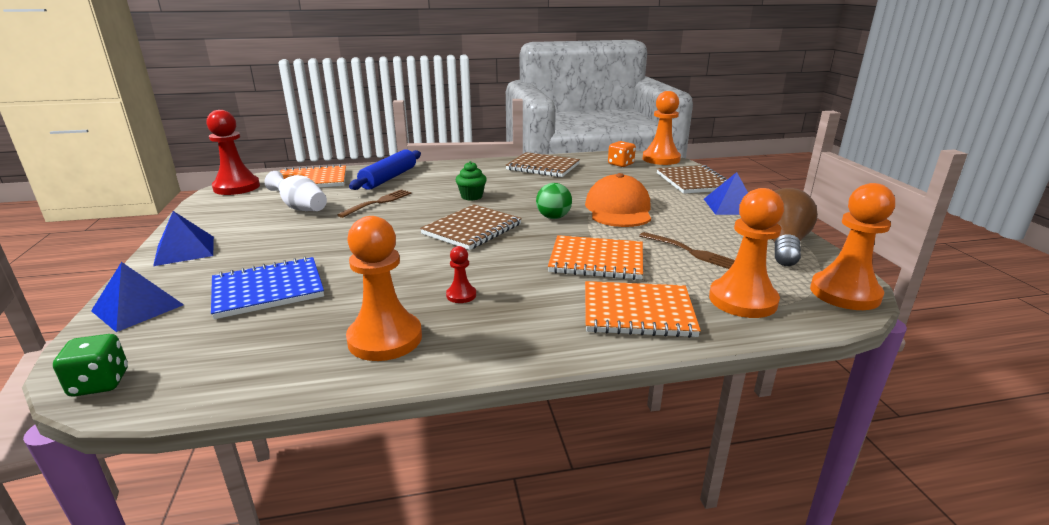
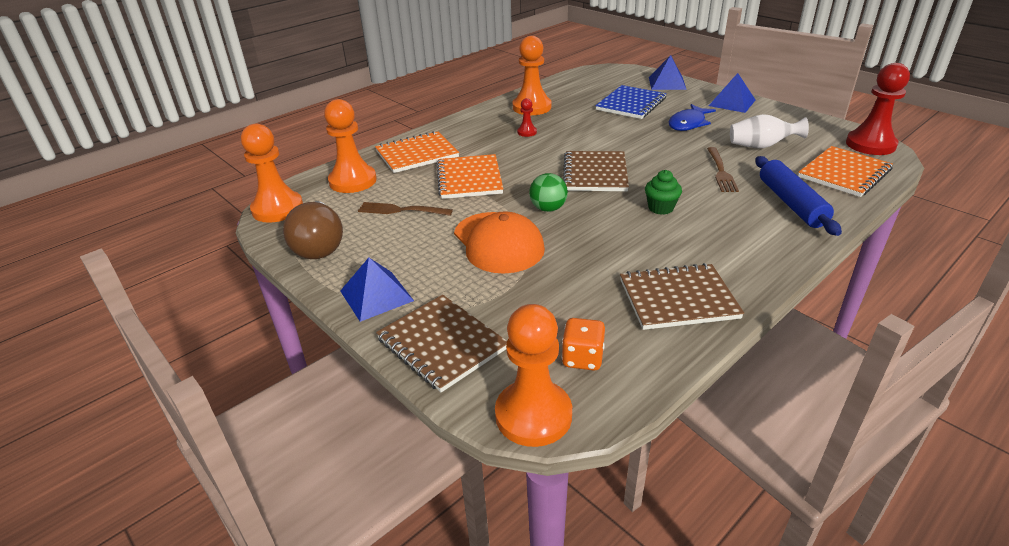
camera: 150 degrees right, 10 degrees up
(100, 383) = (608, 70): green dice -> none
(288, 244) = (688, 123): none -> blue fish
(596, 260) = (469, 179): orange notebook -> orange notebook turned 75 degrees counterclockwise

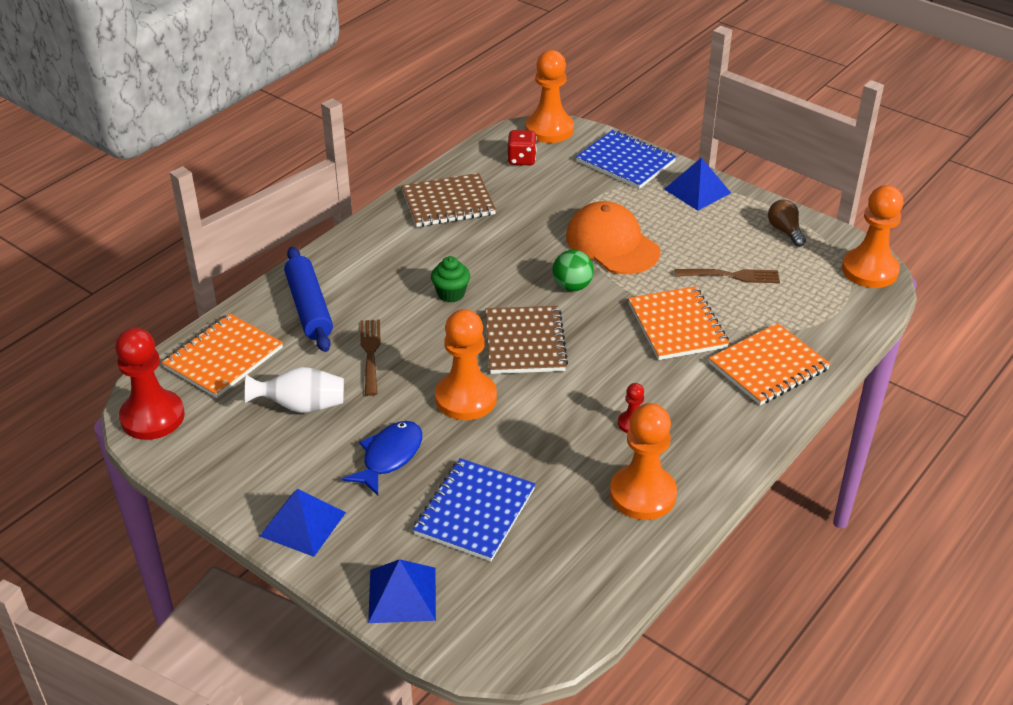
camera: 170 degrees right, 5 degrees up
(319, 245) = (785, 231): brown light bulb -> brown light bulb, size x0.56
(353, 181) = (818, 314): orange pawn -> orange pawn (466, 398)
(442, 344) = (625, 162): brown notebook -> blue notebook
(582, 358) = (521, 159): orange dice -> red dice

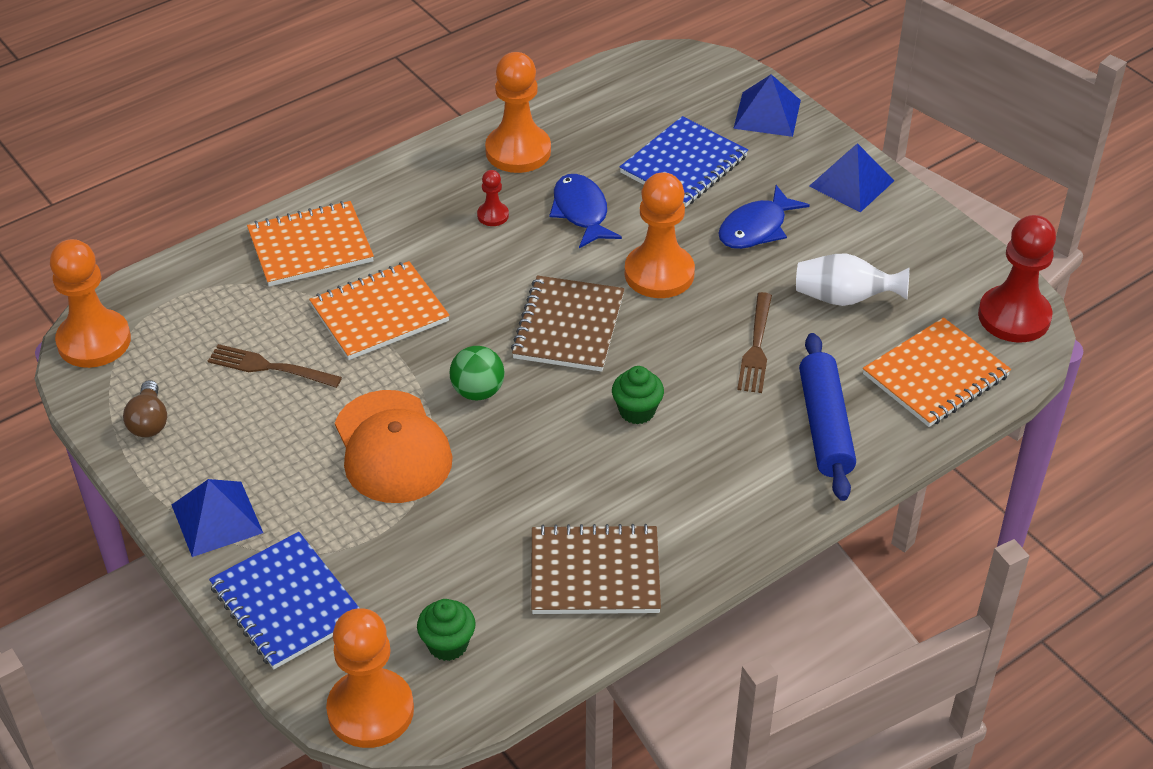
camera: 165 degrees left, 5 degrees up
(521, 159) = (447, 644): red dice -> green cupcake
(555, 442) = (581, 212): none -> blue fish
(677, 325) = (379, 313): orange notebook -> orange notebook turned 60 degrees clockwise

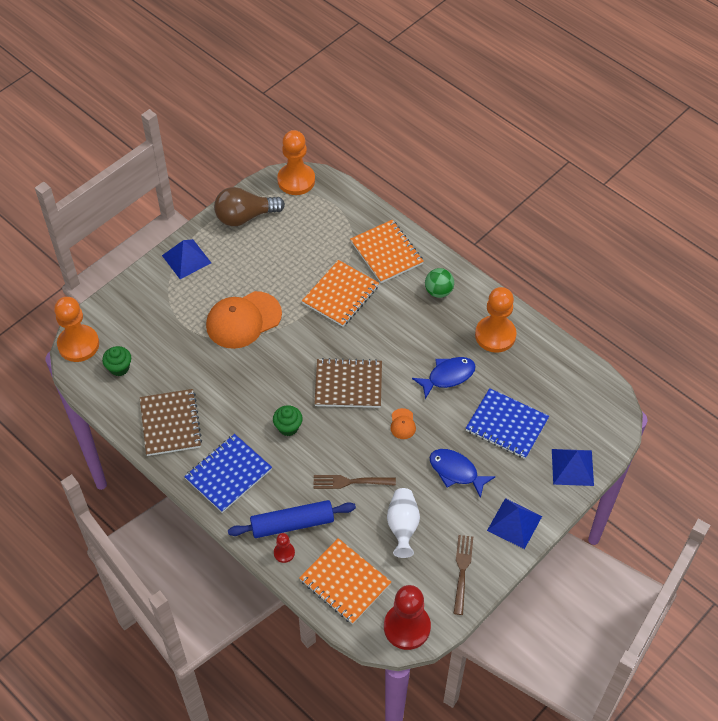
camera: 80 degrees right, 10 degrees up
(149, 421) = (245, 216): brown light bulb -> brown light bulb, size x1.78
(269, 367) = (291, 256): brown fork -> brown fork (462, 571)
(287, 603) = (138, 298): blue notebook -> blue notebook (228, 474)
(379, 313) = (340, 295): orange notebook -> orange notebook turned 75 degrees clockwise
(478, 391) = (290, 350): green ball -> green ball (438, 291)
(493, 215) = (433, 332): red pawn -> red pawn (284, 553)
(659, 273) = (402, 424): orange pawn -> orange cap

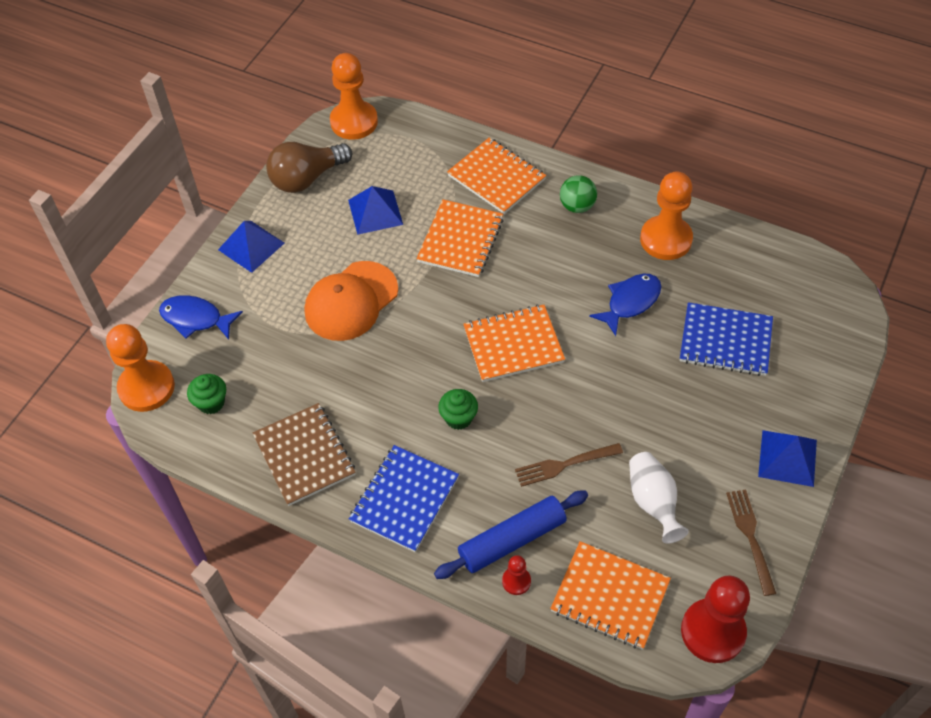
camera: 15 degrees left, 0 degrees up
(348, 385) = (513, 345): brown notebook -> orange notebook
(402, 424) = (600, 374): orange cap -> none
(456, 472) = (689, 415): blue fish -> blue fish (196, 319)
(572, 467) = (825, 369): blue pyramid -> blue pyramid (375, 212)

